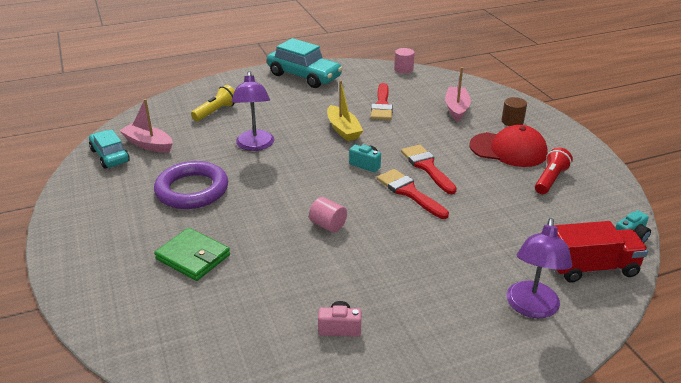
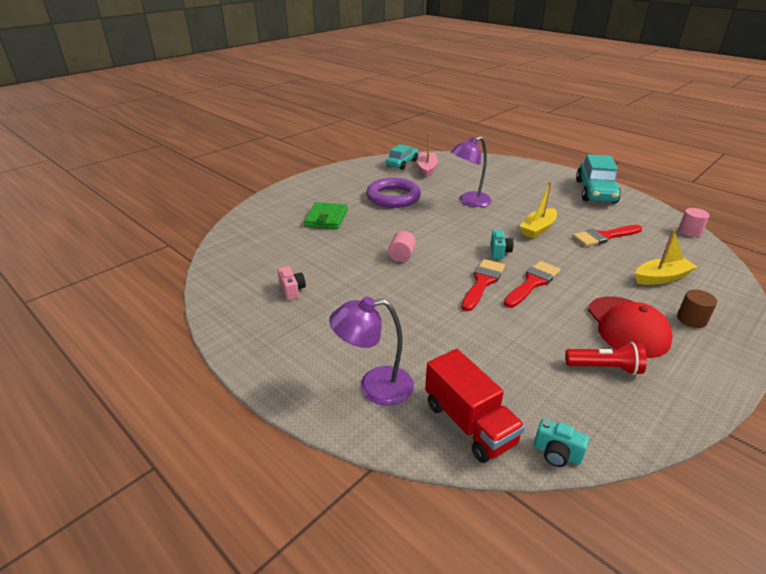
camera: 65 degrees right, 0 degrees up
(216, 111) = (494, 176): yellow flashlight -> none
(456, 109) = (661, 278): pink boat -> yellow boat

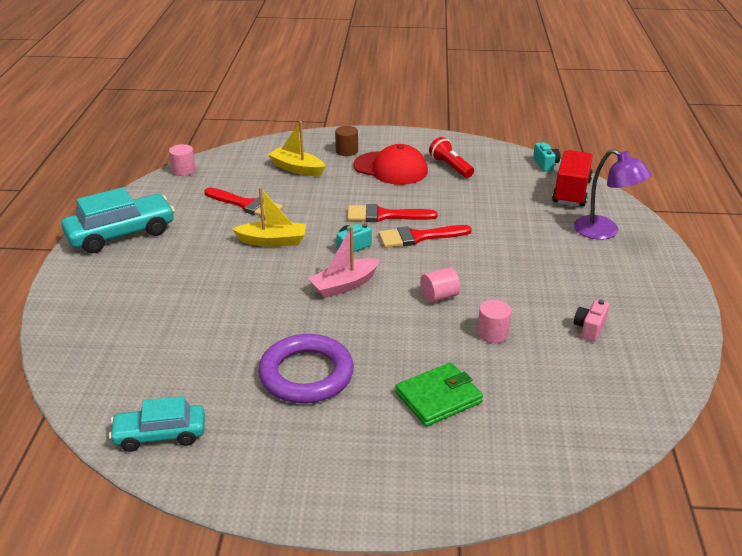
camera: 130 degrees left, 0 degrees up
(343, 255) = (492, 333): none -> pink cylinder
(427, 169) = (163, 393): pink boat -> pink boat (344, 285)
(469, 201) = (249, 307): purple lamp -> none
(627, 327) = (391, 168): red cap -> red cap turned 75 degrees clockwise

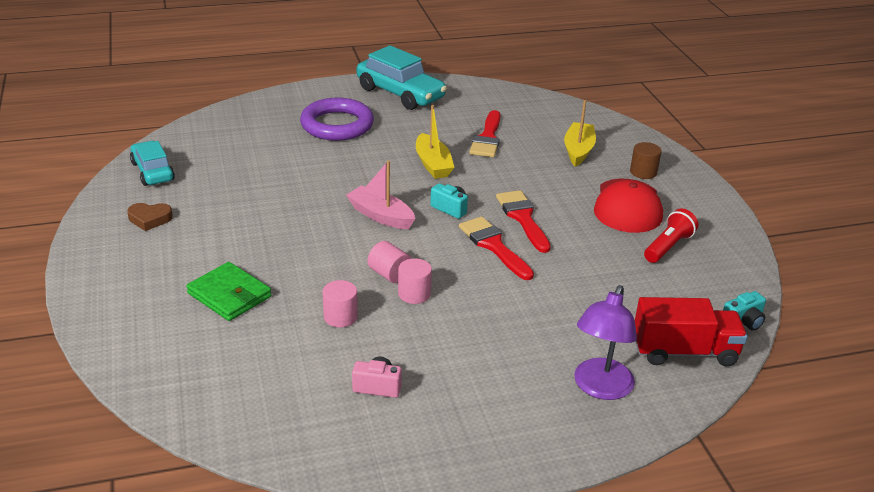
camera: 70 degrees right, 0 degrees up
(183, 170) = (526, 95): pink cylinder -> pink cylinder (414, 294)
(268, 445) = (150, 219): none -> brown heart
(306, 374) = (241, 220): purple ring -> purple ring (337, 125)

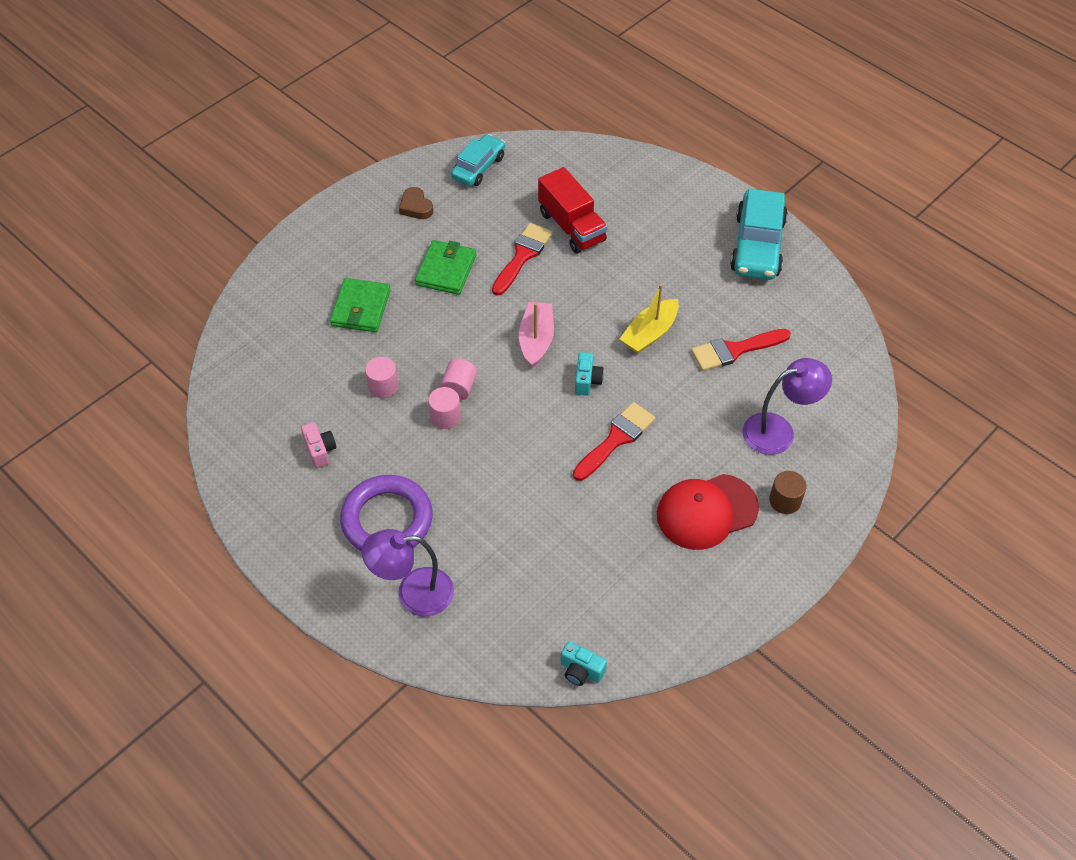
camera: 60 degrees right, 20 degrees up
(246, 231) = (446, 270): none -> green wallet
(337, 125) = (655, 233): purple ring -> purple ring (387, 519)
(493, 246) = (554, 438): red brush -> red brush (522, 256)
(578, 150) = (778, 431): yellow boat -> purple lamp
(668, 247) = (661, 570): red flashlight -> none
(684, 351) = (504, 637): red truck -> red truck (571, 227)

